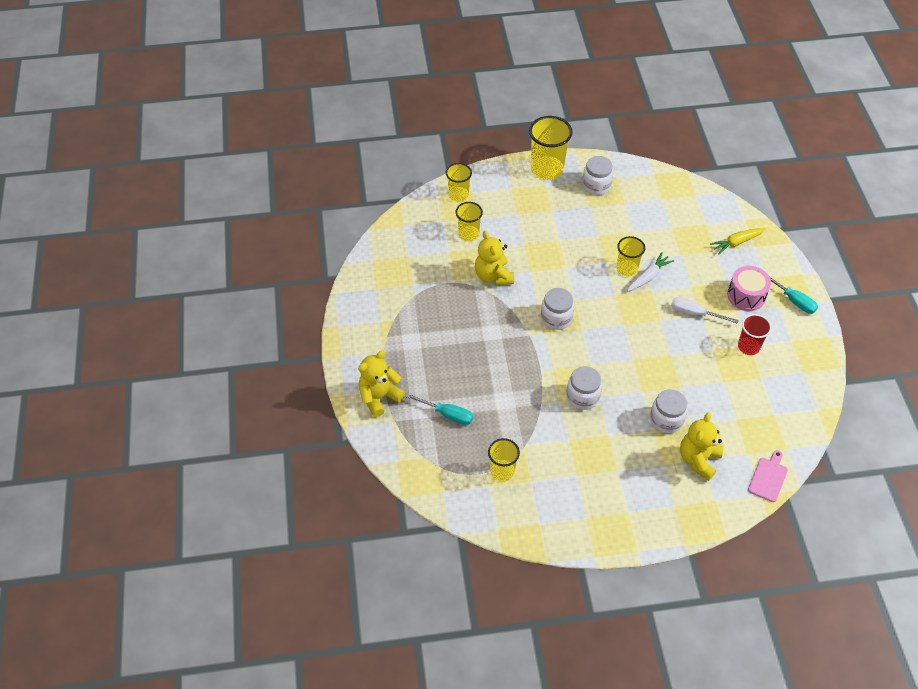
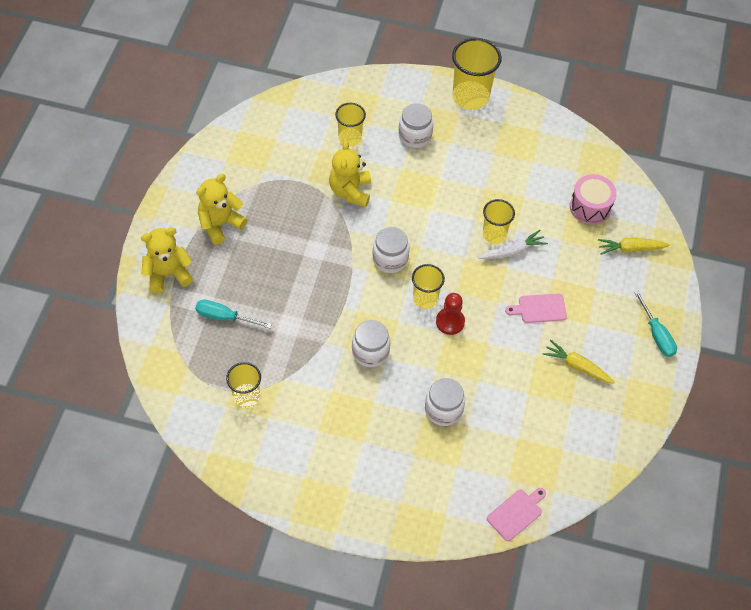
camera: 20 degrees right, 5 degrees up
(447, 414) = (224, 317): turquoise screwdriver -> turquoise screwdriver turned 150 degrees clockwise
(458, 195) = (362, 93): yellow cup -> yellow cup (425, 299)
(596, 185) = (513, 132): white jar -> white jar (415, 136)
(632, 349) = (450, 322): none -> red pawn
(695, 313) = (539, 309): white screwdriver -> pink cutting board
(698, 459) = (453, 464): yellow teddy bear -> yellow teddy bear (220, 224)
(746, 296) = (607, 310): pink drum -> pink drum (590, 207)
(748, 347) = (577, 366): red cup -> yellow carrot

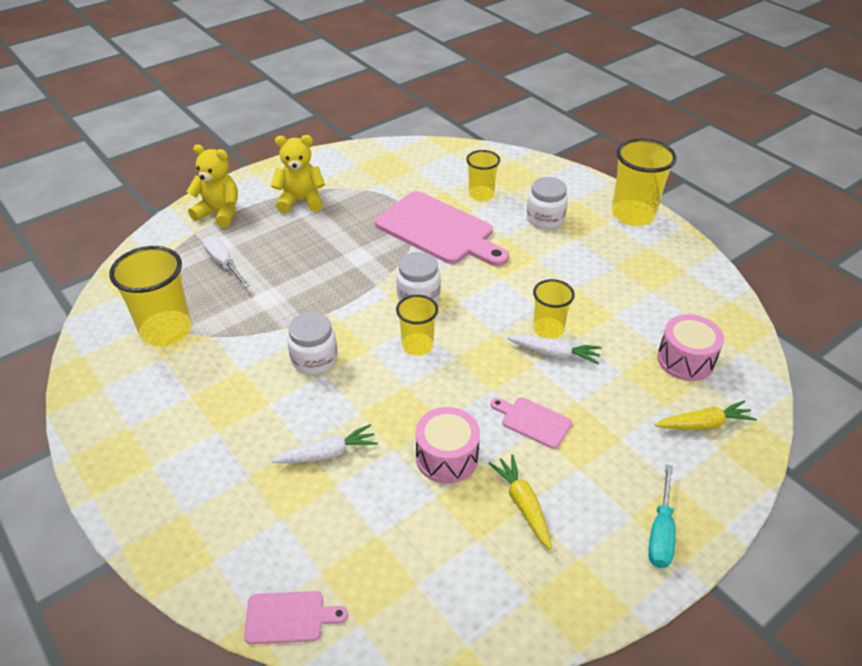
camera: 40 degrees right, 15 degrees down
(224, 317) = (224, 264): turquoise screwdriver -> white screwdriver
(246, 396) = (166, 330): yellow cup -> yellow cup, size x1.65
(350, 191) = (439, 230): yellow teddy bear -> pink cutting board
(443, 409) = (327, 453): white jar -> white carrot
(450, 322) = (421, 379): red pawn -> none
(512, 365) = (447, 457): none -> pink drum
(630, 249) = (703, 424): yellow carrot -> yellow carrot turned 135 degrees clockwise

